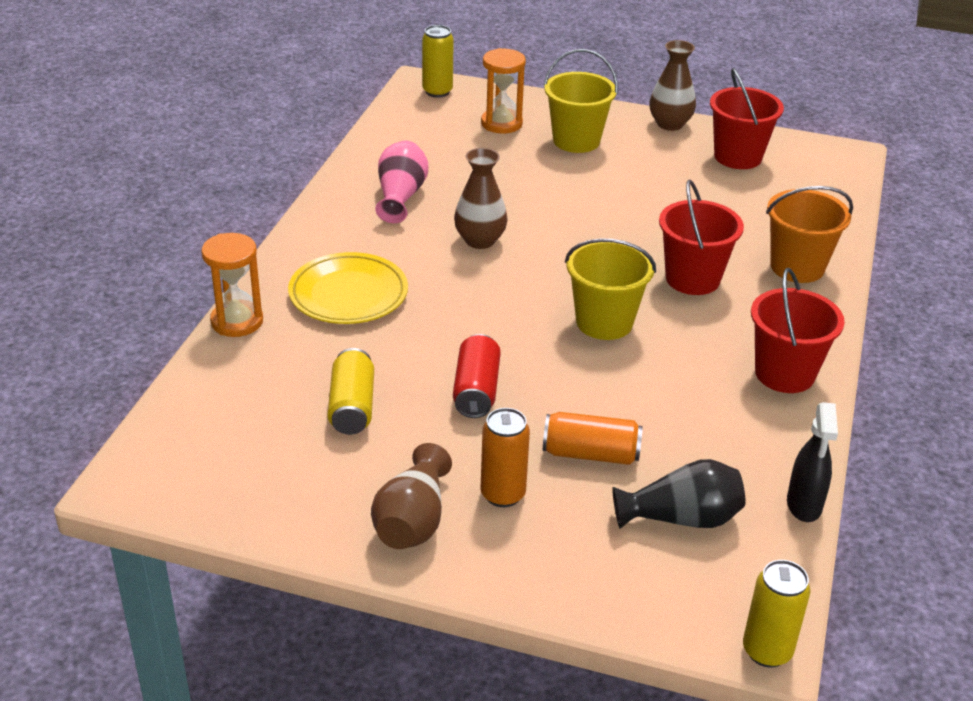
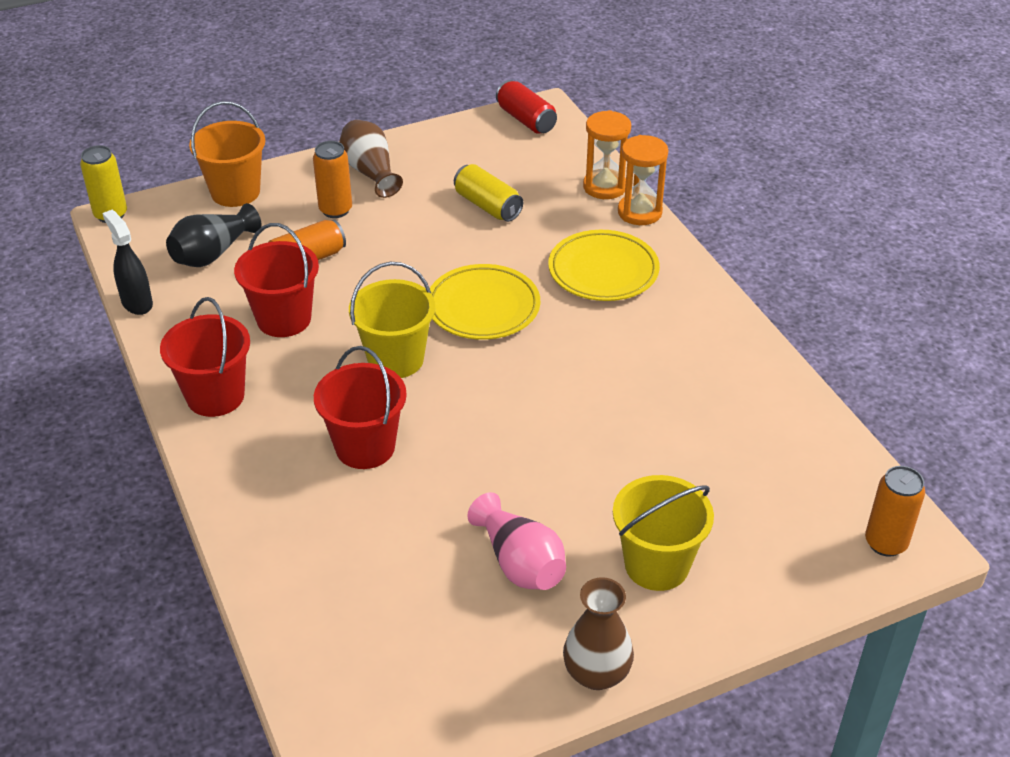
camera: 140 degrees right, 5 degrees up
(400, 196) = (703, 378): pink vase -> pink vase (520, 563)
(437, 91) = (885, 543): yellow can -> orange can
(476, 390) = (425, 257): red can -> red can (526, 120)
(480, 240) = (580, 375): brown vase -> none
(484, 321) = (483, 307): none -> yellow plate
(501, 123) = (758, 538): orange hourglass -> orange hourglass (604, 187)
(737, 157) = (468, 664): red bucket -> red bucket (284, 319)
(797, 267) = (281, 523): orange bucket -> orange bucket (235, 192)

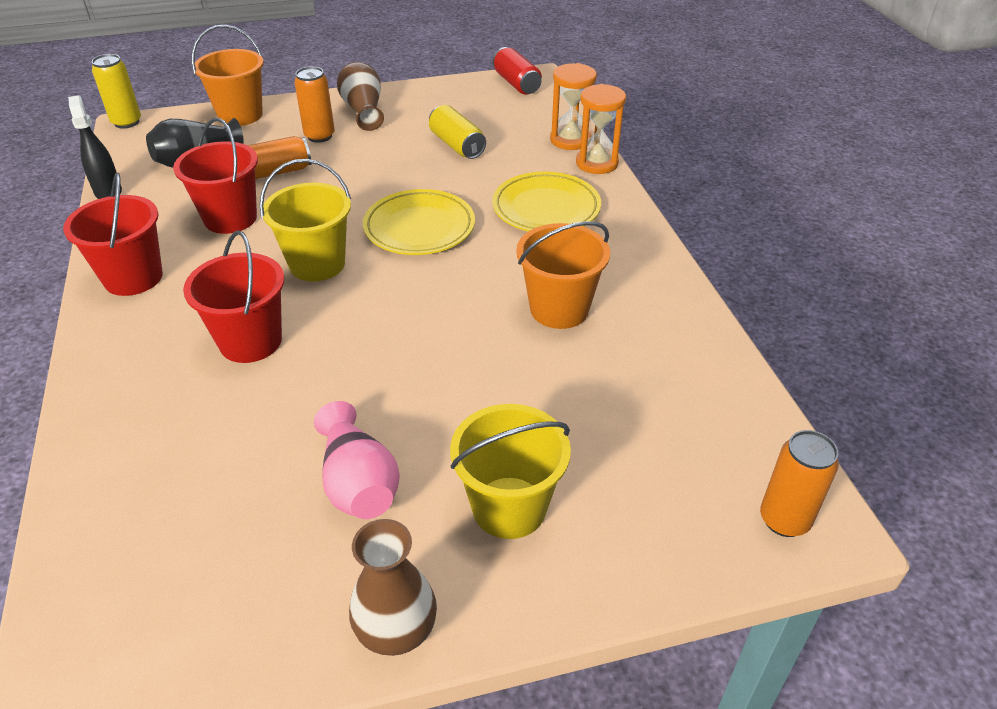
camera: 10 degrees right, 0 degrees up
(647, 378) = (559, 309): none -> orange bucket

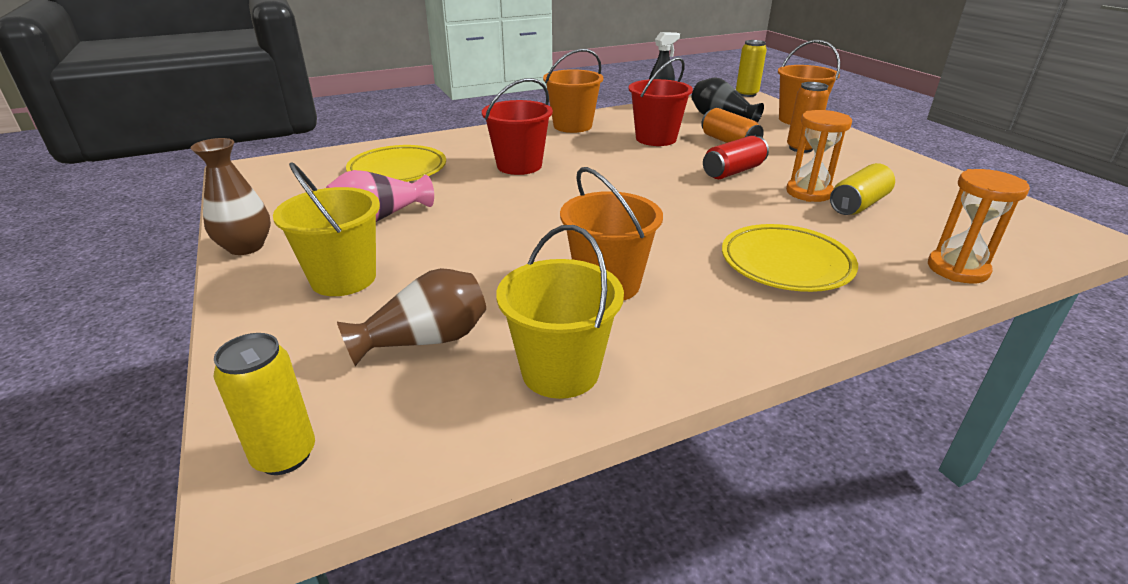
camera: 80 degrees right, 10 degrees down
(133, 277) = (572, 126): red bucket -> orange bucket
(317, 264) = (618, 172): yellow bucket -> yellow bucket (560, 371)
(363, 110) = (866, 158): brown vase -> brown vase (425, 340)
(419, 228) = (696, 203): yellow plate -> yellow plate (398, 170)
(516, 83) = (1046, 224): red can -> red can (733, 171)
(597, 163) = (924, 291): orange hourglass -> orange hourglass (809, 192)
(784, 520) = (285, 455): orange can -> yellow can

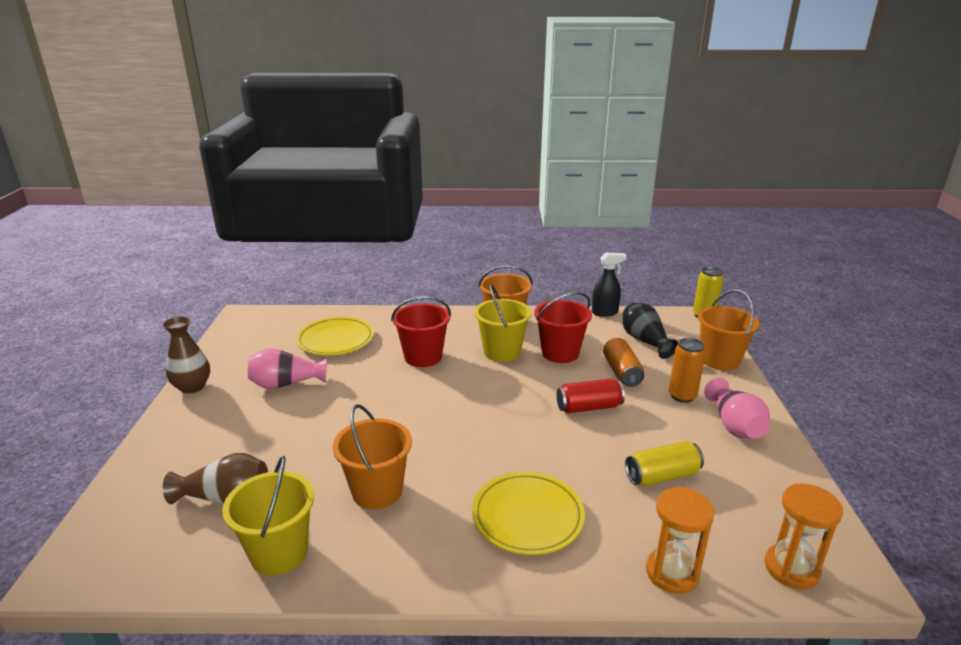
camera: 25 degrees right, 5 degrees down
(285, 455) = (93, 552): yellow can -> none
(343, 278) = (223, 431): yellow bucket -> yellow bucket (502, 352)
(809, 192) = (631, 449): orange hourglass -> orange hourglass (791, 568)
(866, 159) = (734, 425): none -> pink vase

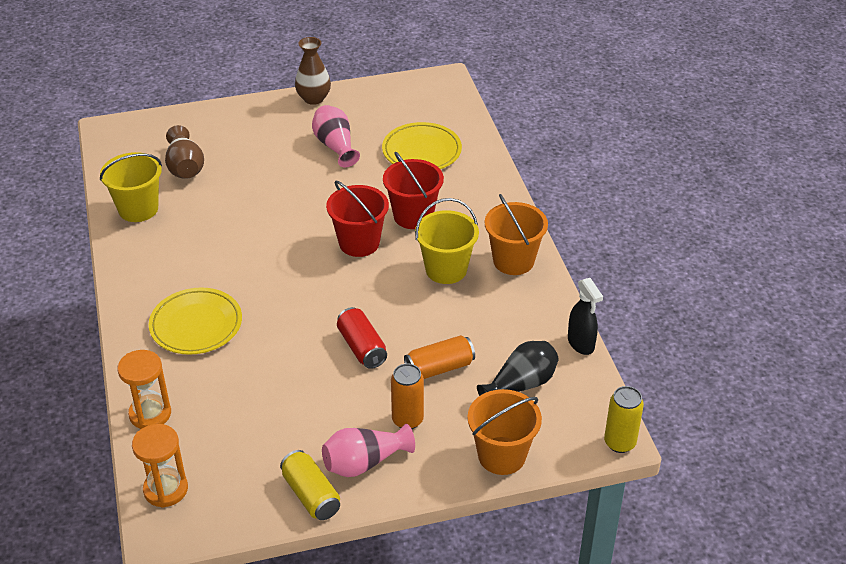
camera: 75 degrees right, 15 degrees up
(377, 491) = (208, 237): orange bucket -> none
(560, 353) = (461, 314): red bucket -> red bucket (359, 243)
(662, 476) = (266, 406): yellow can -> yellow can (311, 495)

